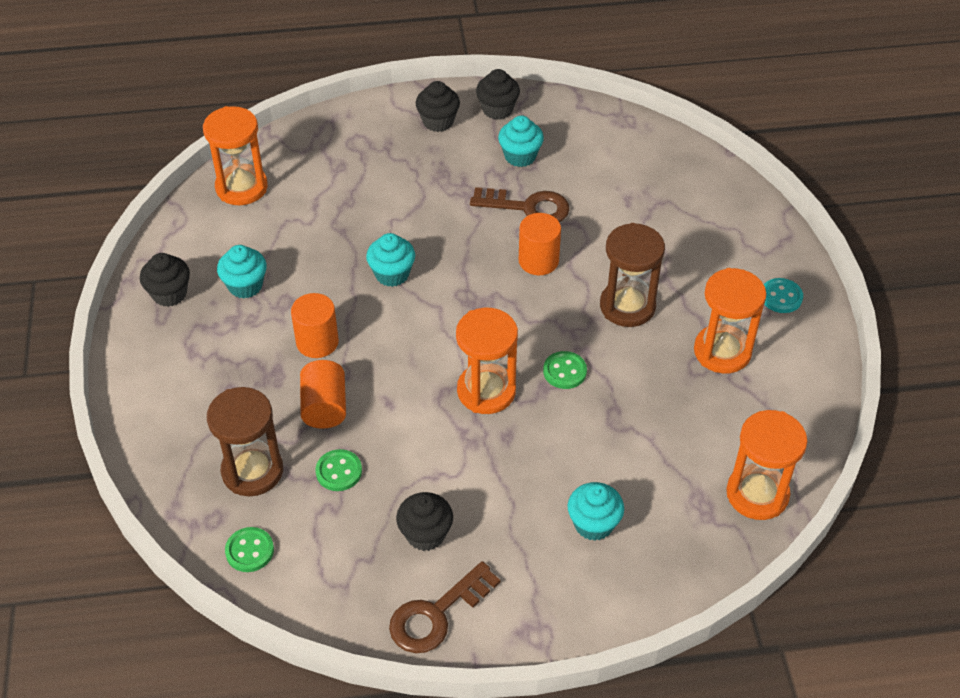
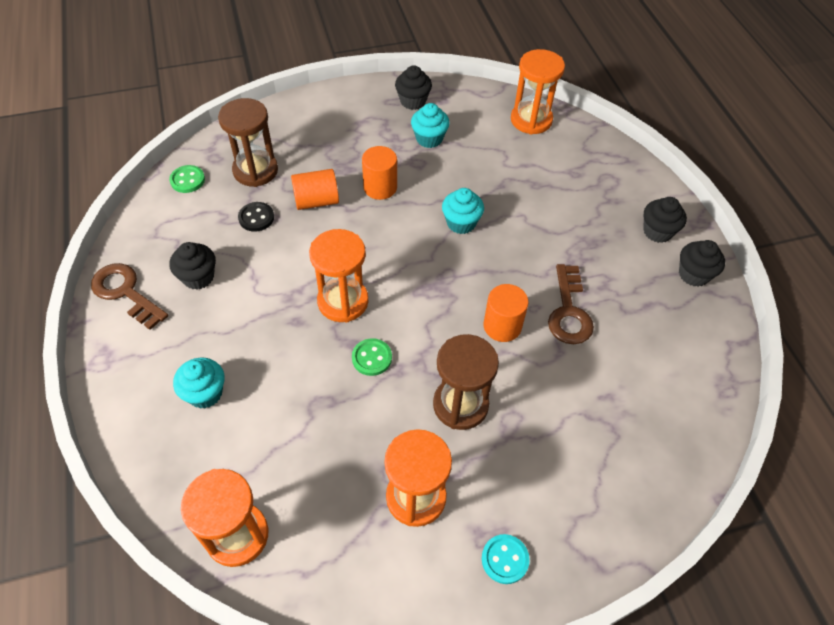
camera: 80 degrees right, 5 degrees up
(339, 471) = (256, 218): green button -> black button
(520, 156) = (636, 299): turquoise cupcake -> none

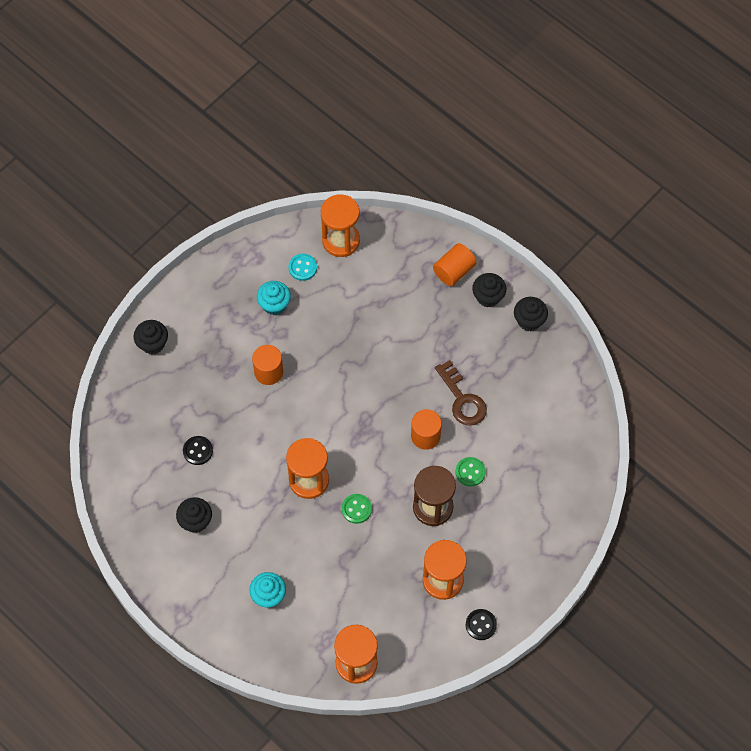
camera: 30 degrees left, 10 degrees up
(125, 292) = (155, 562): brown key -> none
(187, 180) = (119, 449): green button -> green button (470, 472)
(255, 170) = (164, 411): brown hourglass -> none
(316, 201) = (230, 411): orange cylinder -> orange cylinder (454, 271)
(413, 101) = (236, 273): black cupcake -> black cupcake (153, 344)
(427, 587) = (481, 625): none -> black button
(461, 223) = (347, 369): turquoise cupcake -> none
(505, 559) = (514, 584): turquoise button -> turquoise button (302, 268)

